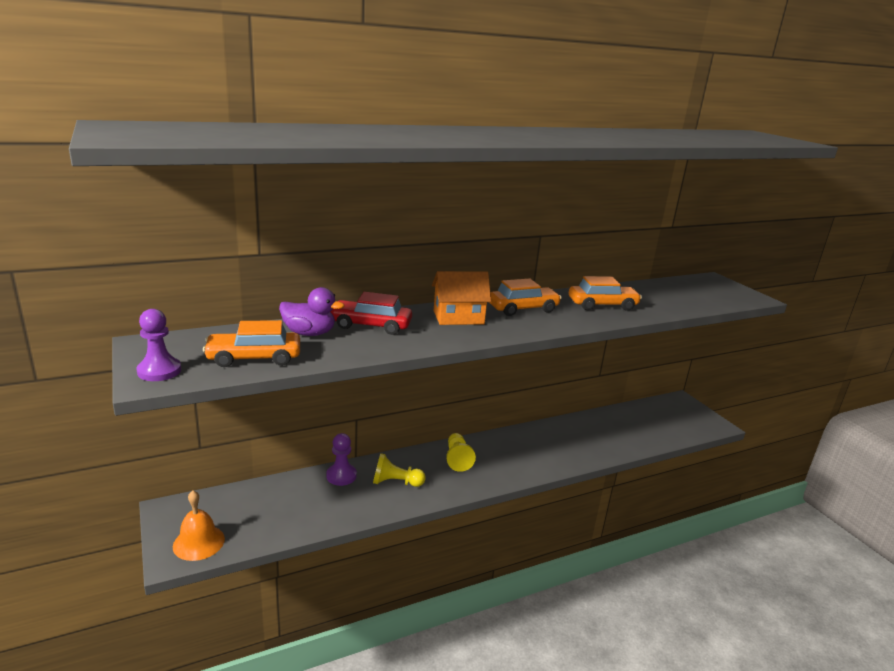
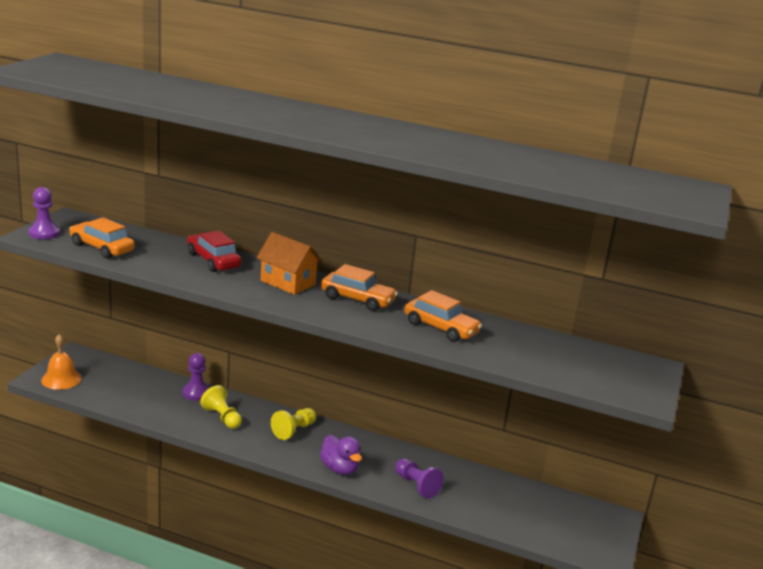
camera: 45 degrees right, 0 degrees up
(309, 333) = (164, 249): purple duck -> purple duck (340, 469)
(583, 447) = (416, 485): none -> purple pawn

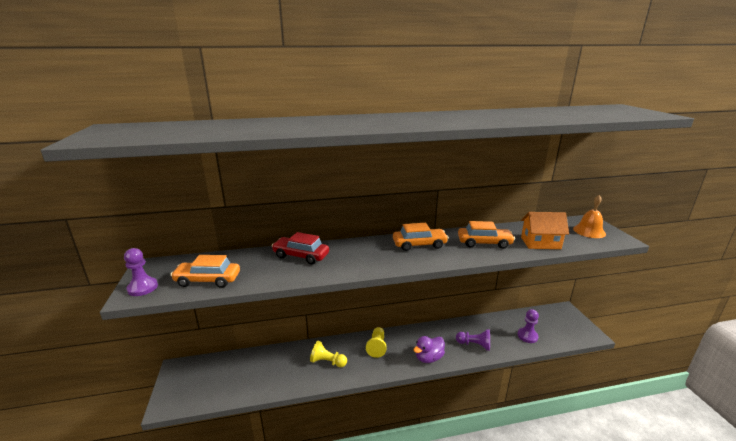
camera: 30 degrees left, 0 degrees up
(61, 379) = (185, 395): orange bell -> orange bell (589, 231)
(196, 393) = (293, 353): purple pawn -> purple pawn (527, 336)
(288, 282) = (367, 251): orange house -> orange house (540, 243)
(340, 469) = (428, 358): purple duck -> purple duck turned 120 degrees clockwise

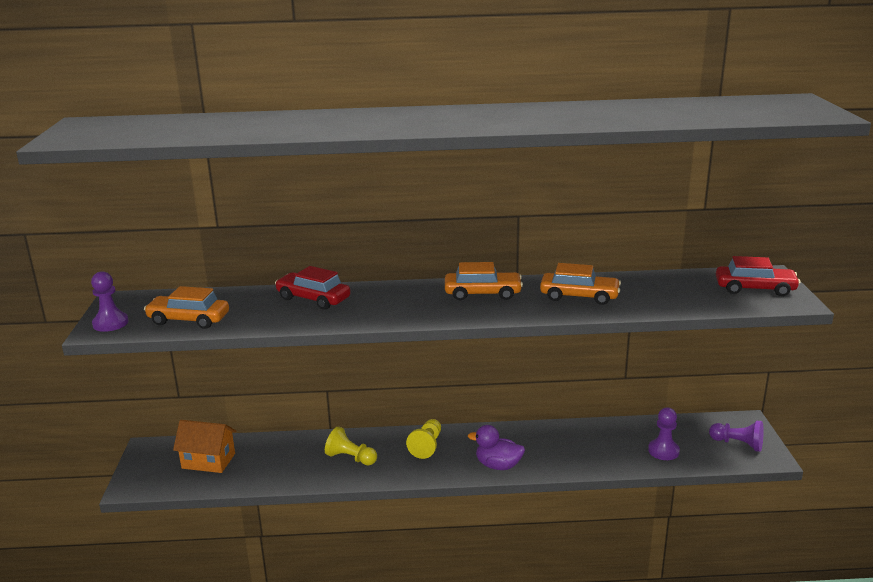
camera: 10 degrees right, 0 degrees up
(428, 358) = (498, 465): purple duck -> purple duck turned 45 degrees clockwise
(474, 345) = (574, 455): purple pawn -> purple pawn (738, 444)
(540, 243) = (664, 301): orange house -> orange house (208, 461)
(589, 231) = (755, 289): orange bell -> red car

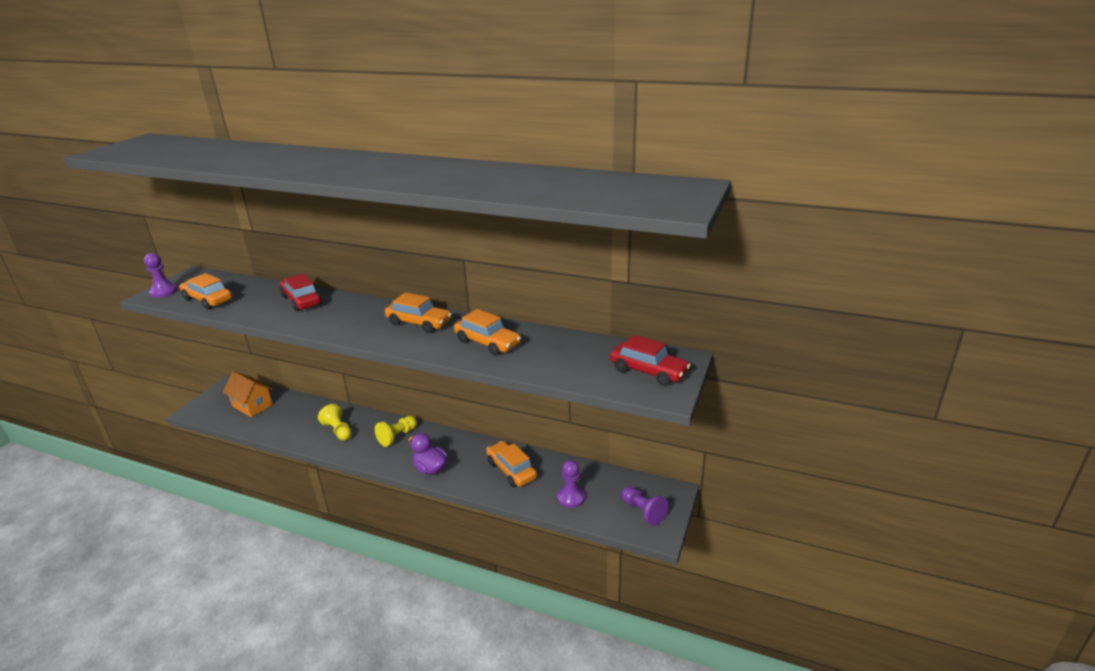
camera: 25 degrees right, 5 degrees up
(582, 444) = (511, 470): none -> orange car

